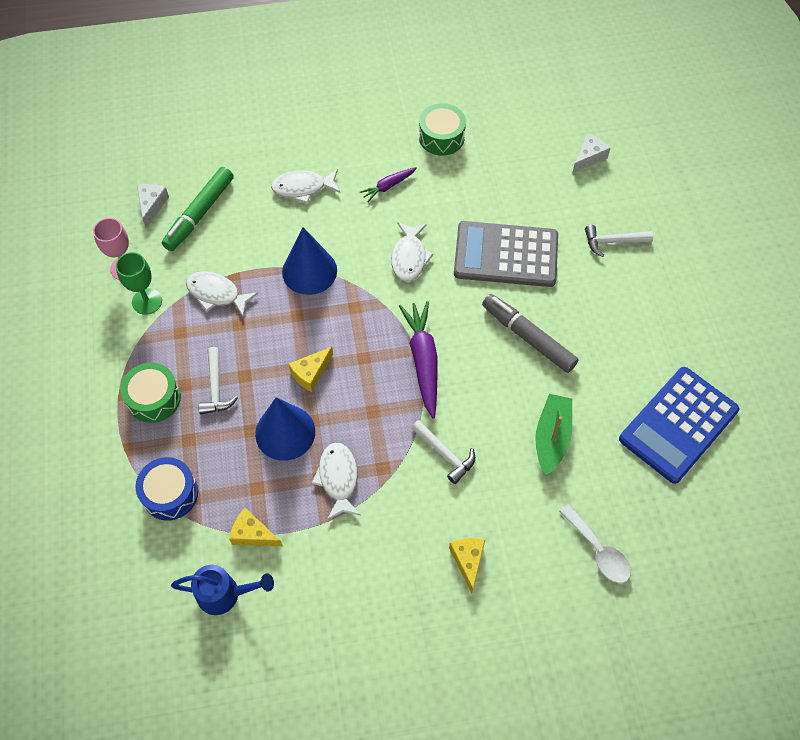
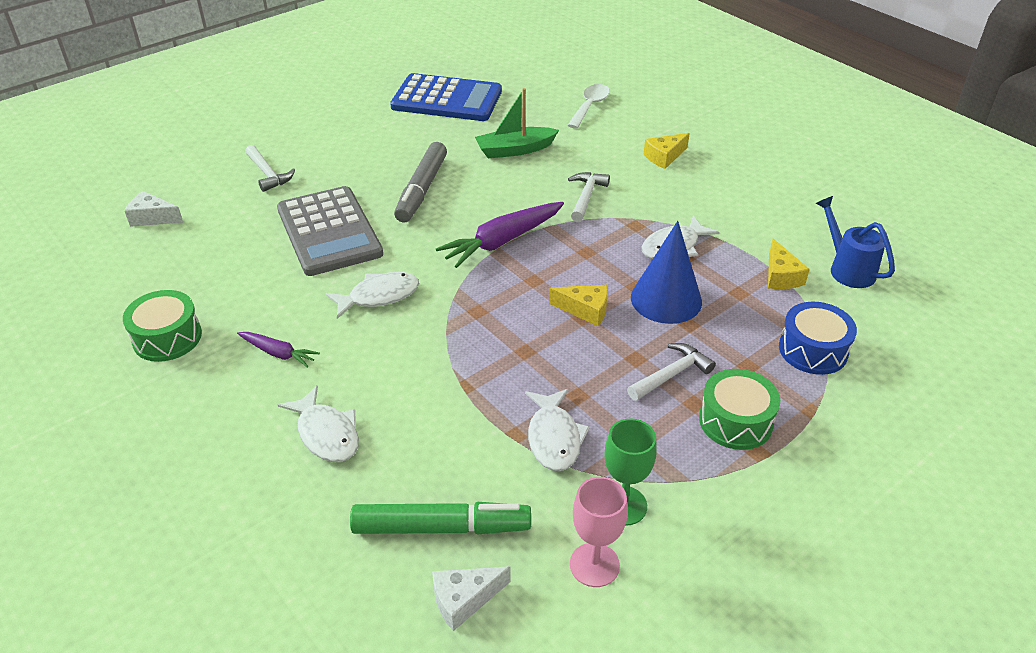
camera: 120 degrees left, 20 degrees down
(309, 271) = (456, 368): blue cone -> none

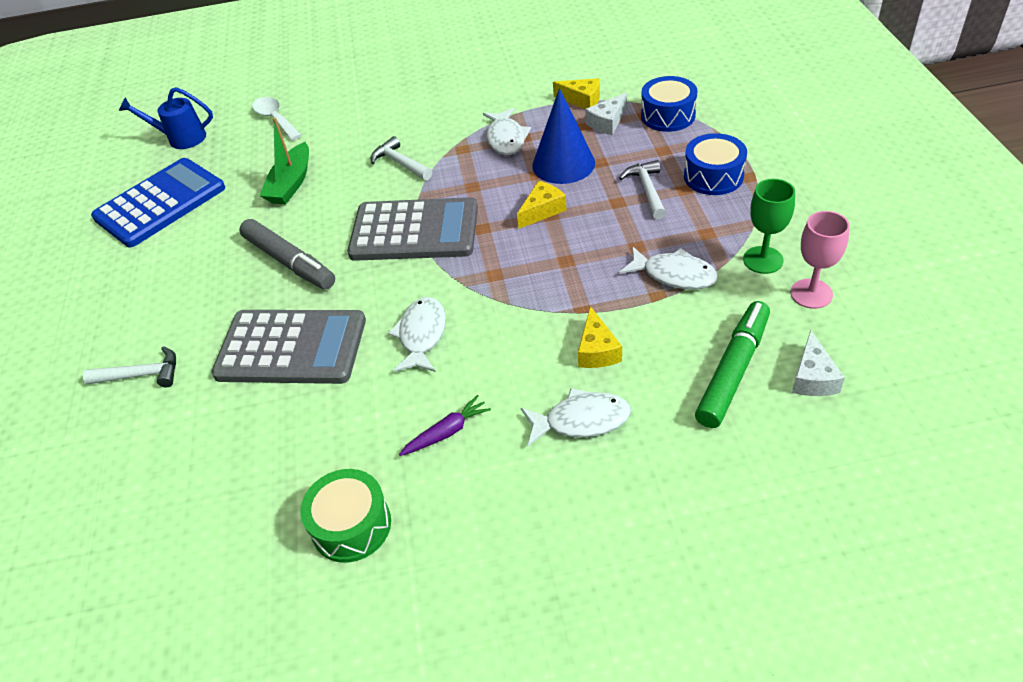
camera: 55 degrees left, 5 degrees up
(152, 218) = (118, 502): white cheese -> white cheese (607, 122)
(502, 241) = (414, 231): purple carrot -> grey calculator
(664, 157) = (390, 104): yellow cheese -> yellow cheese (597, 350)
(735, 421) = (713, 176): green drum -> blue drum
(847, 269) = (598, 69): blue watering can -> blue watering can (181, 138)

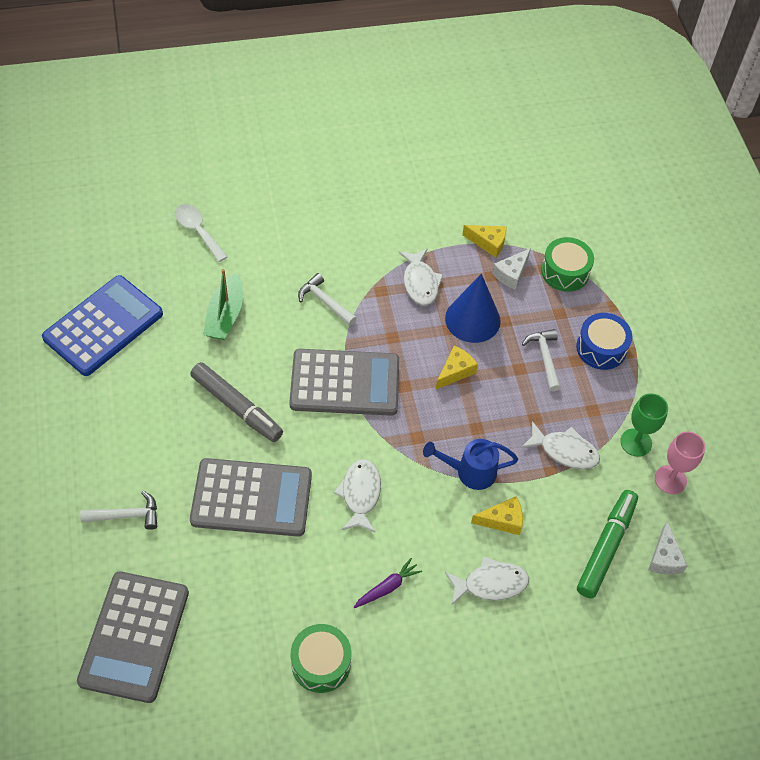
camera: 10 degrees left, 10 degrees up
(119, 505) = (134, 636): none -> grey calculator
(181, 138) = (107, 245): blue watering can -> blue watering can (470, 472)
(597, 350) = (502, 520): yellow cheese -> yellow cheese turned 90 degrees counterclockwise
(668, 115) = (565, 272): blue drum -> green drum

